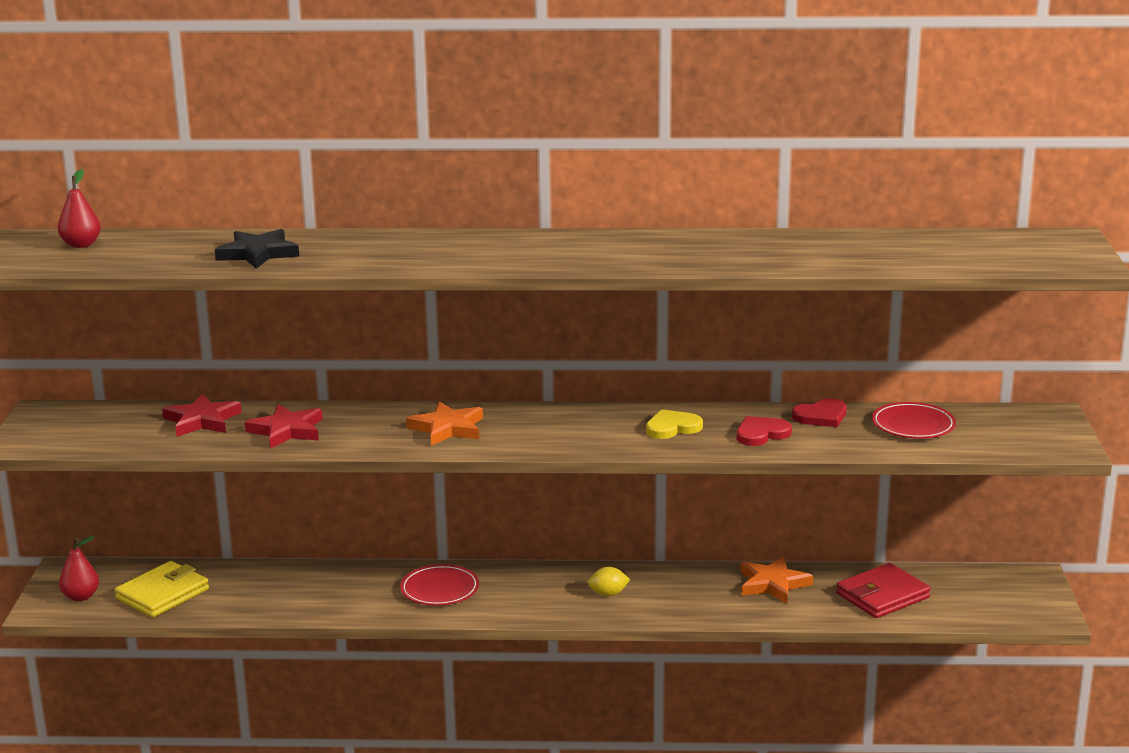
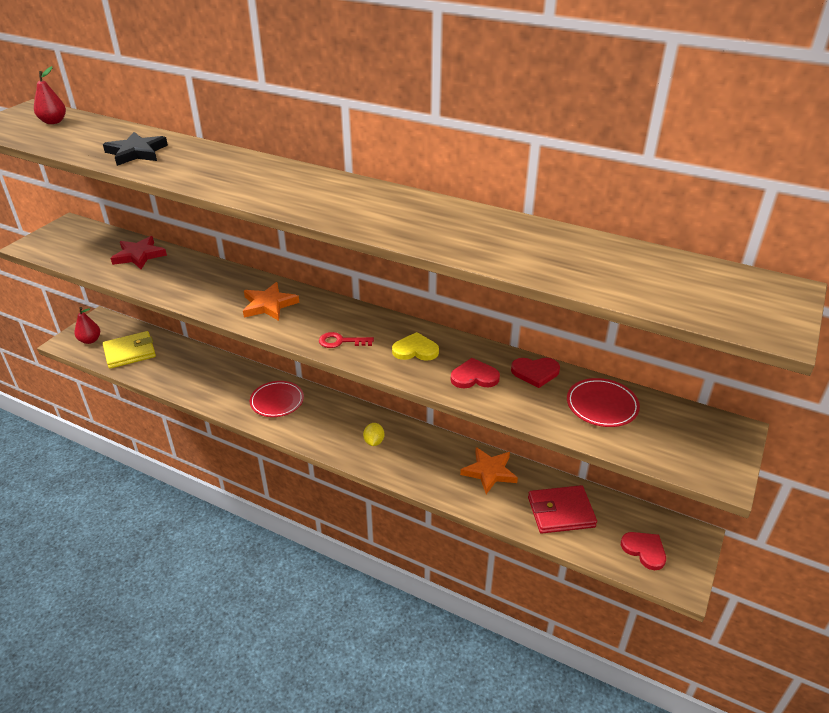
camera: 25 degrees right, 15 degrees up
(287, 431) = (175, 278): red star -> none
(578, 439) = (341, 341): none -> red key
(608, 594) = (374, 441): yellow lemon -> yellow lemon turned 75 degrees clockwise
(994, 601) = (644, 550): none -> red heart

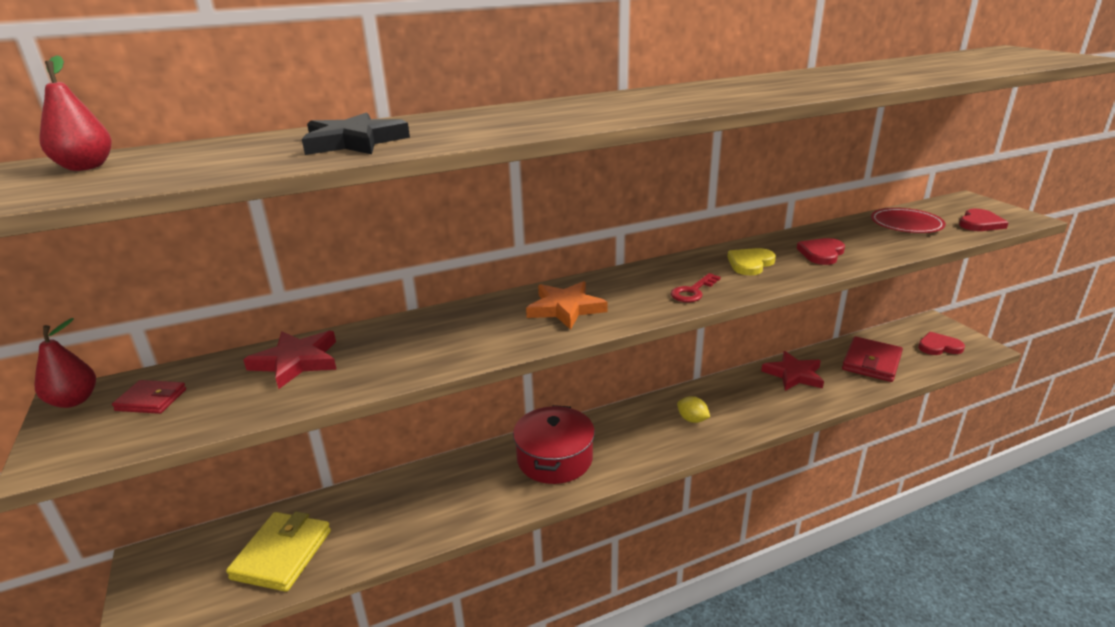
camera: 50 degrees left, 10 degrees down
(80, 240) = (151, 400): none -> red wallet
(90, 340) = (184, 591): red pear -> red pear (74, 401)
(277, 401) = (554, 458): red plate -> red pot
(489, 472) = (794, 374): orange star -> red star
(535, 372) = (837, 231): red heart -> red heart (980, 223)

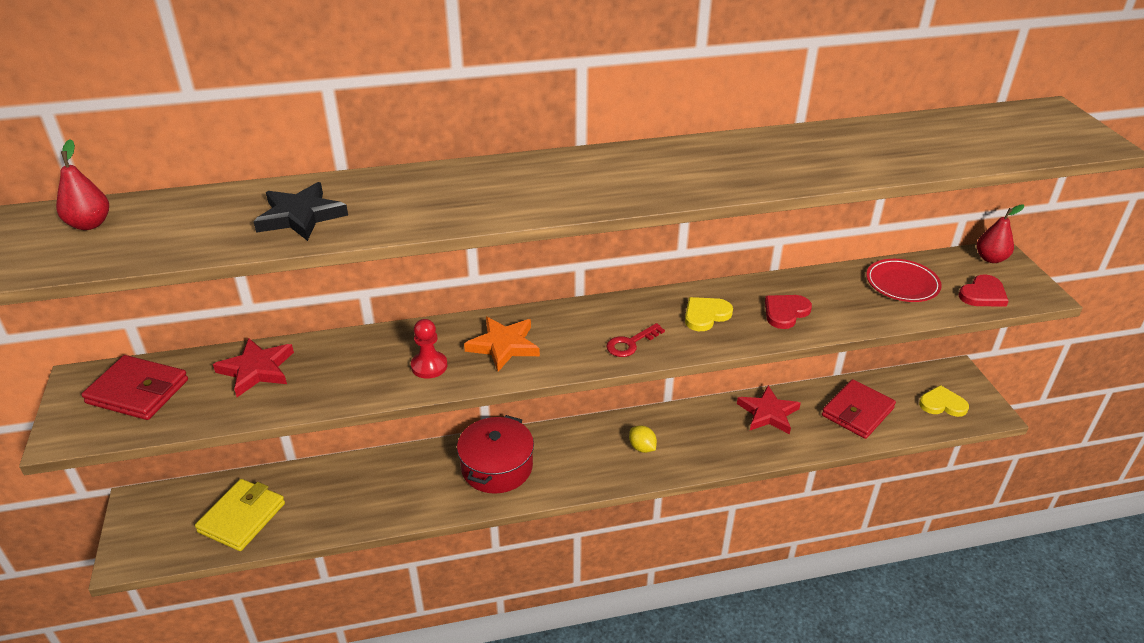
camera: 10 degrees right, 10 degrees up
(74, 401) = (80, 382): red pear -> red pear (990, 258)
(151, 400) = (138, 391): red wallet -> red wallet, size x1.83
(494, 334) = (429, 366): none -> red pawn
(939, 346) = (942, 404): red heart -> yellow heart

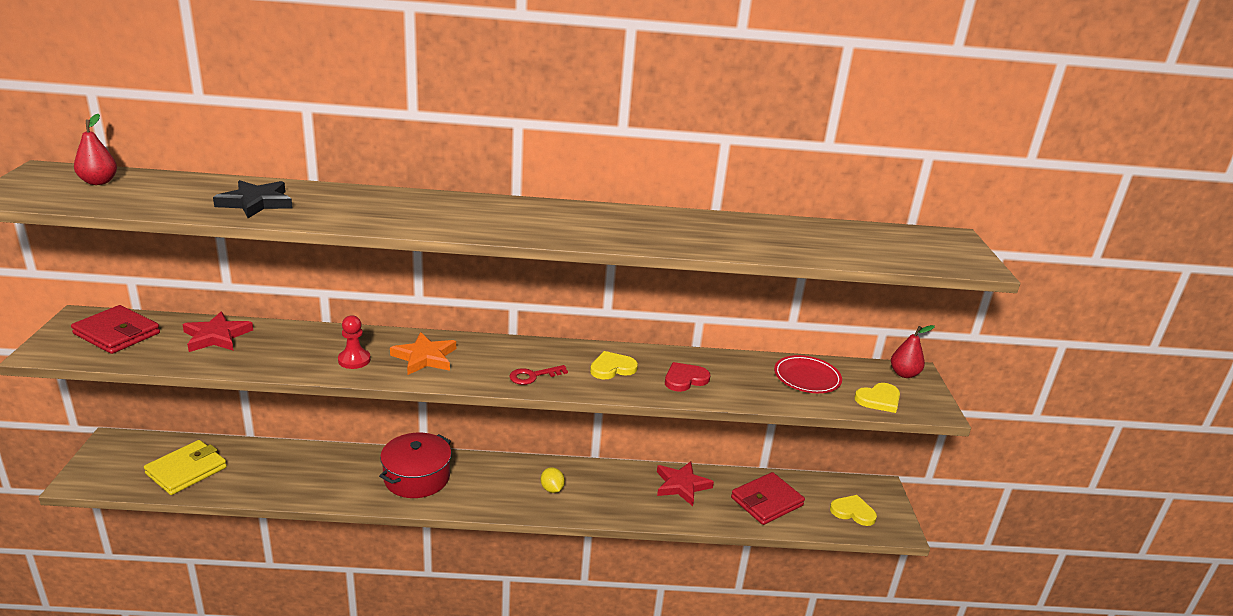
camera: 10 degrees right, 10 degrees down
(983, 294) = (879, 399): red heart -> yellow heart

